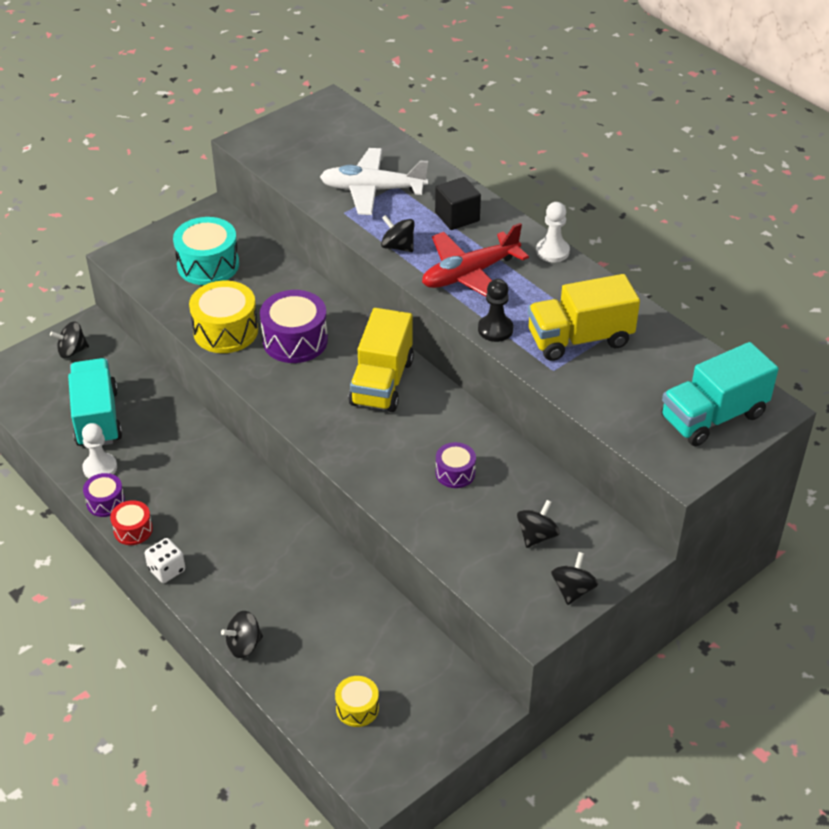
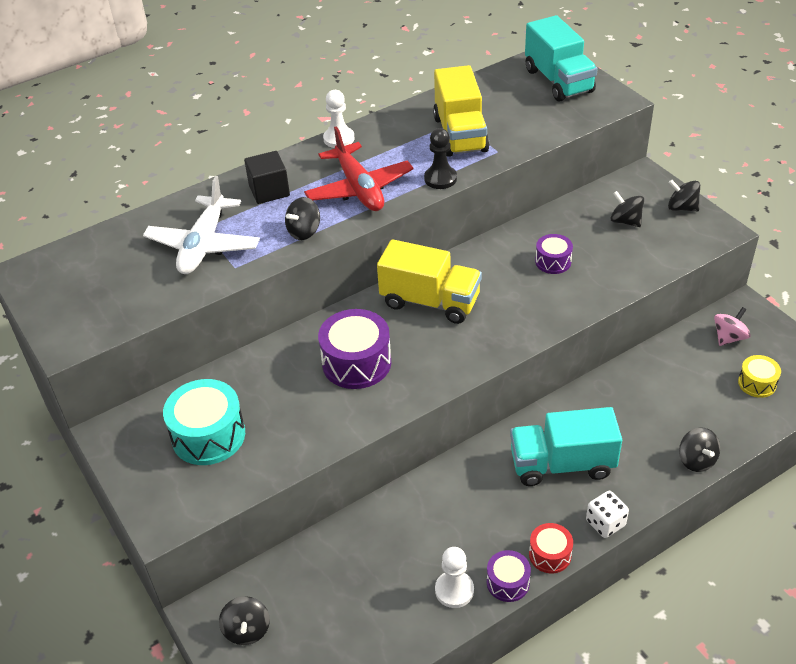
camera: 80 degrees left, 0 degrees up
(97, 418) = (373, 596): turquoise truck -> turquoise truck (562, 464)
(225, 331) = (328, 420): yellow drum -> none
(429, 687) = (729, 337): none -> pink spinning top

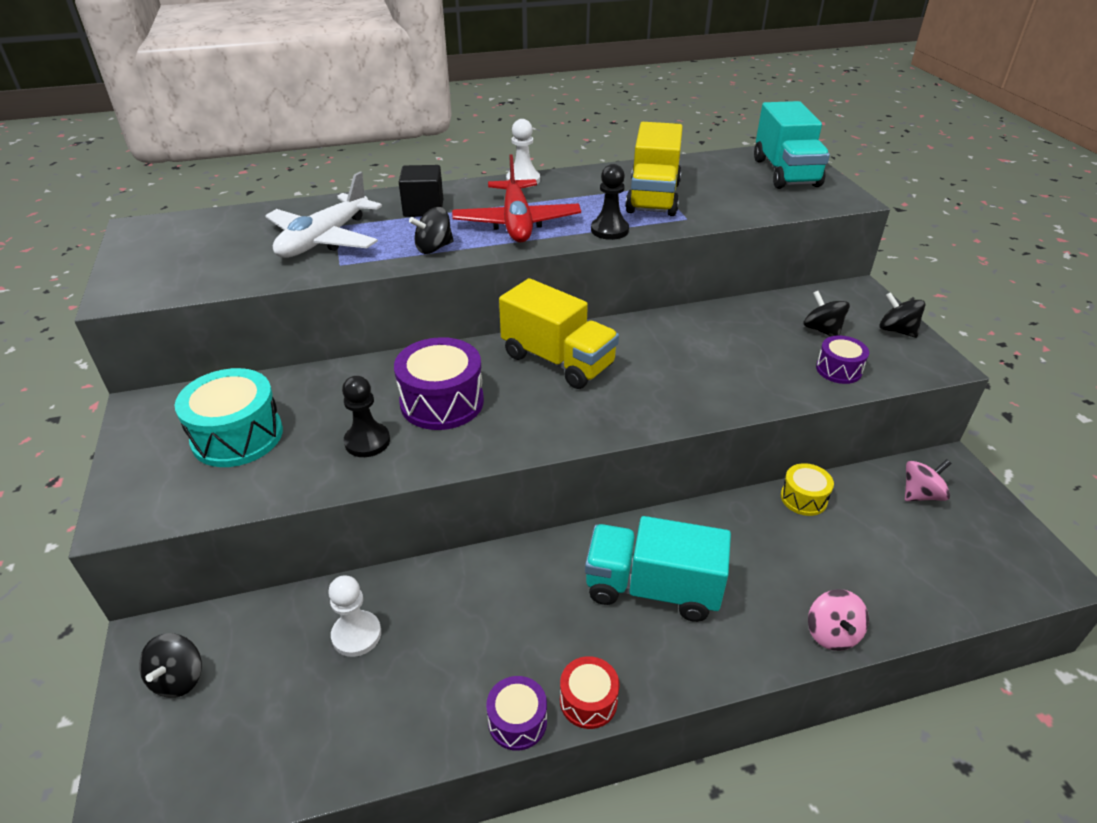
camera: 15 degrees right, 5 degrees down
(317, 412) = (367, 441): none -> black pawn
(454, 590) = (445, 709): white pawn -> white pawn (356, 635)
(553, 261) = (718, 352): purple drum -> purple drum (838, 370)
(605, 523) = (679, 681): white dice -> none
(696, 460) = (832, 633): black spinning top -> pink spinning top
(757, 383) = (944, 558): yellow drum -> yellow drum (803, 498)

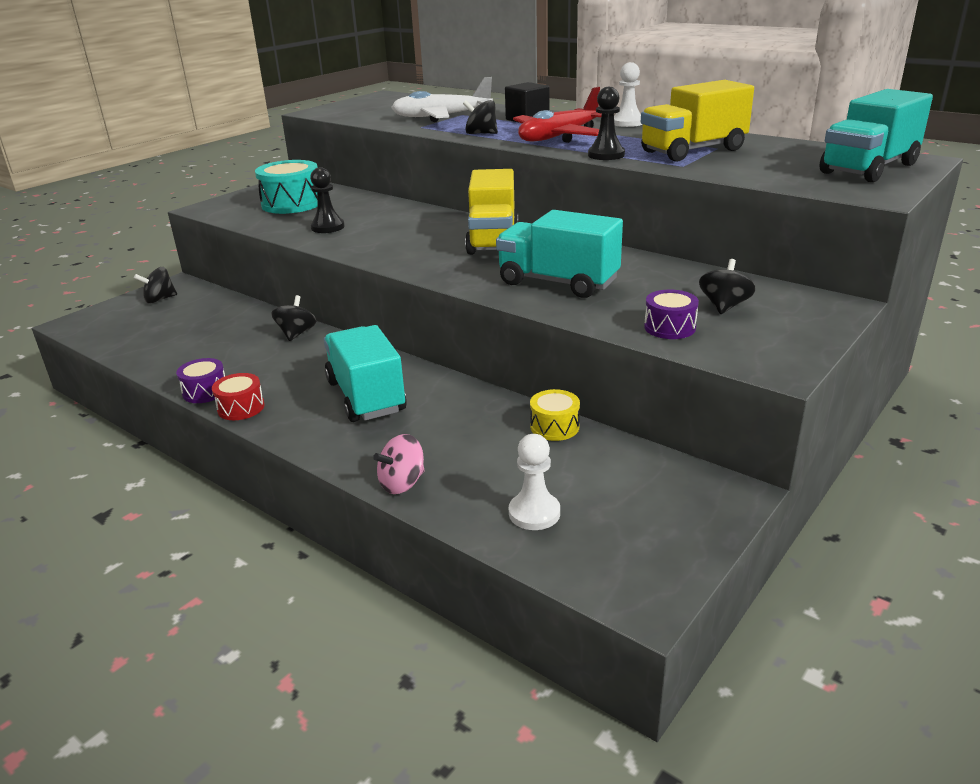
camera: 55 degrees right, 10 degrees down
(356, 635) = (228, 325): white pawn -> white pawn (534, 513)
(442, 402) = (393, 229): purple drum -> none
(699, 375) = (558, 282): none -> turquoise truck
(896, 330) = (798, 336): black spinning top -> black spinning top (296, 333)
(920, 495) = (652, 485): pink spinning top -> none

